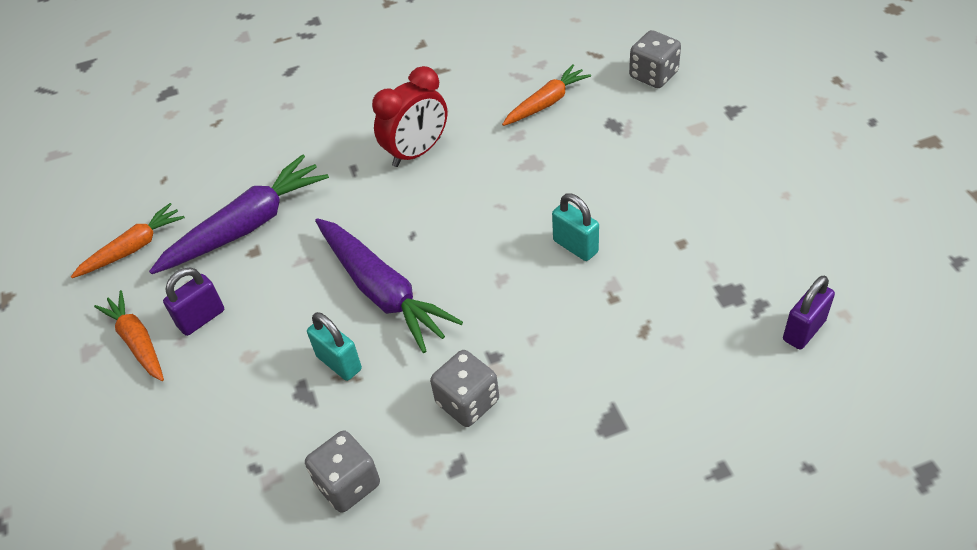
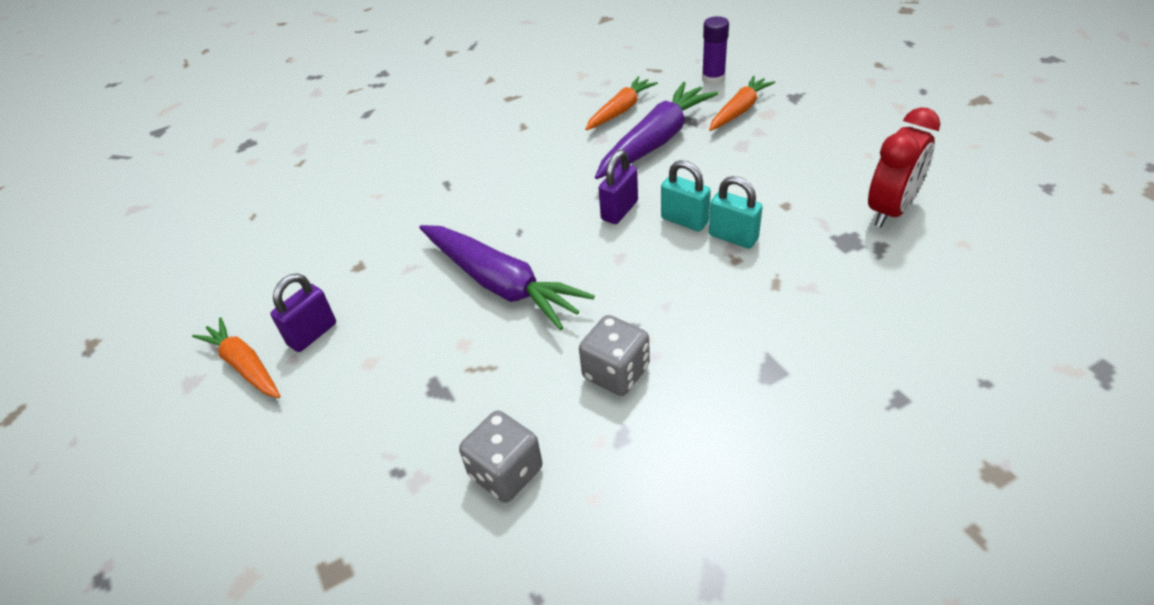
camera: 10 degrees left, 5 degrees down
(133, 248) = (228, 279): orange carrot -> orange carrot (739, 110)
(247, 226) = (347, 245): purple carrot -> purple carrot (655, 141)
(339, 363) = (470, 355): turquoise padlock -> turquoise padlock (733, 237)
(417, 152) = (507, 163): red clock -> red clock (890, 210)
(653, 75) = (713, 79): grey dice -> purple glue stick
(804, 330) = (930, 262): purple padlock -> purple padlock (619, 210)

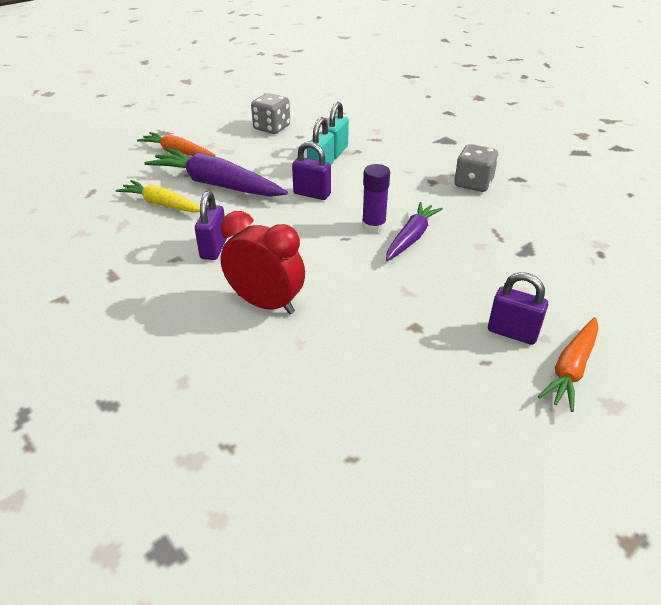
camera: 105 degrees left, 5 degrees down
(501, 284) = (411, 237): purple carrot -> purple carrot, size x0.61
(506, 472) = (569, 212): grey dice -> grey dice (272, 128)
(530, 146) = (214, 249): none -> purple padlock
(621, 110) = (161, 204): orange carrot -> yellow carrot
(713, 79) = (122, 163): purple glue stick -> purple glue stick (373, 226)
(890, 210) = (302, 108): red clock -> red clock (266, 304)

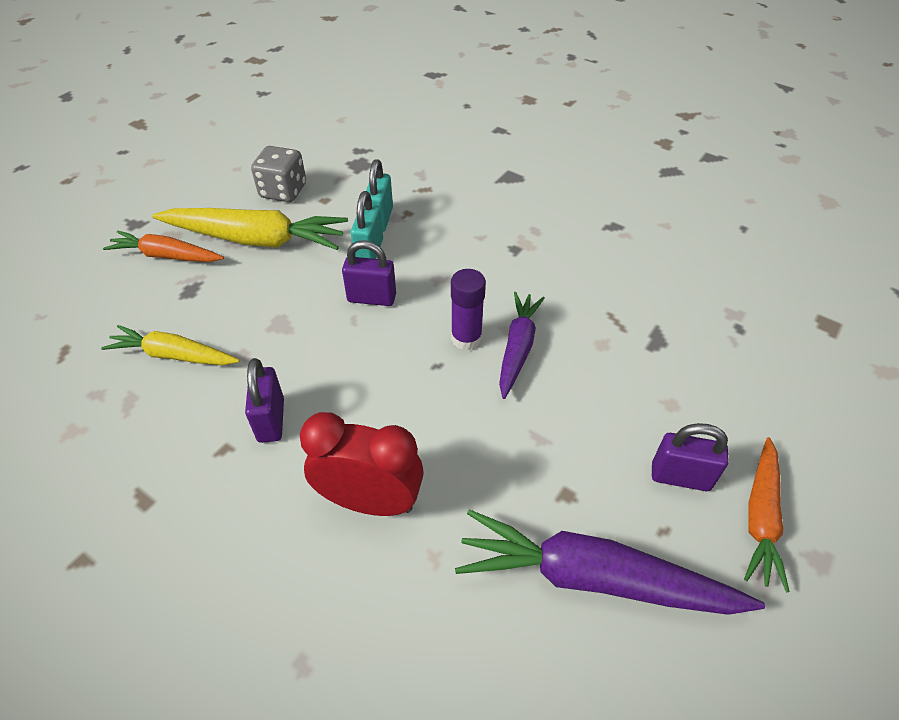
camera: 15 degrees left, 10 degrees up
(216, 184) = (239, 305): purple carrot -> purple carrot (593, 578)
(242, 151) = (256, 239): none -> yellow carrot
(473, 183) = (564, 243): grey dice -> none

